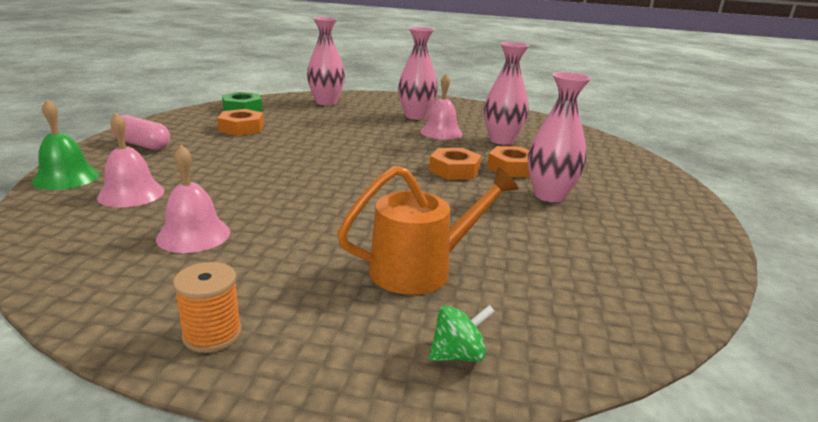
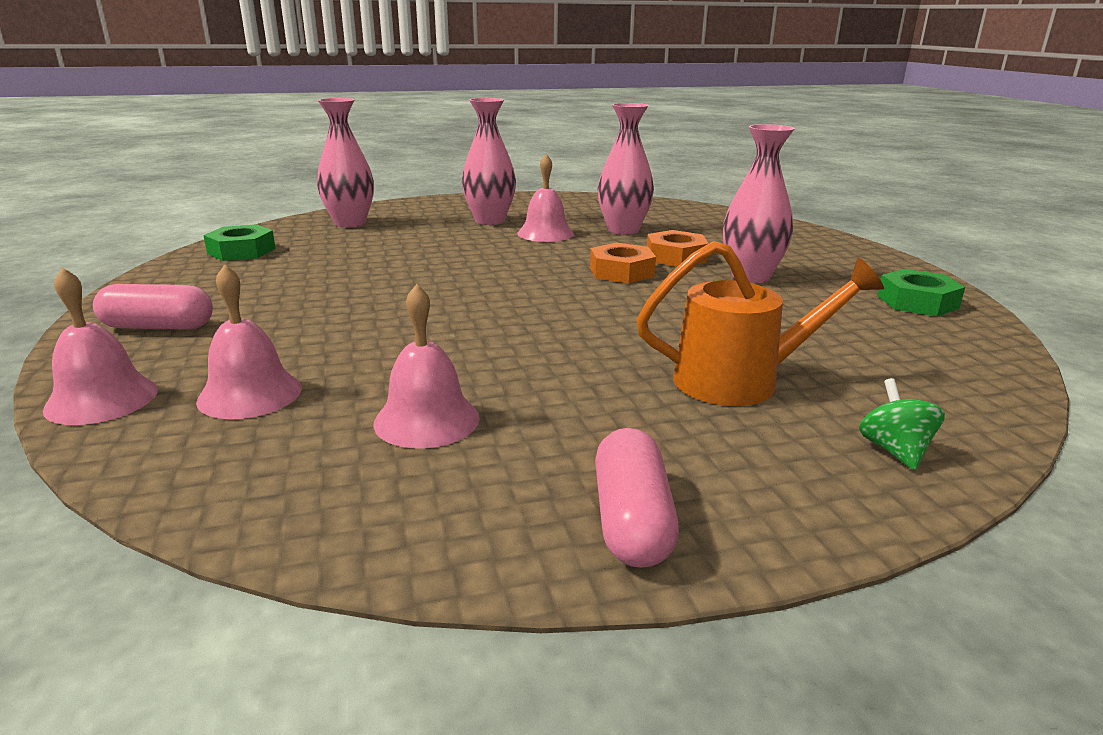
camera: 25 degrees left, 0 degrees up
(66, 178) = (102, 399): green bell -> pink bell
(212, 334) = (632, 521): orange spool -> pink capsule
(241, 128) = (280, 276): orange nut -> none
(421, 269) = (741, 381): orange watering can -> orange watering can turned 45 degrees clockwise
(458, 355) = (894, 451): green spinning top -> green spinning top turned 45 degrees counterclockwise
(669, 249) = (917, 302): none -> green nut

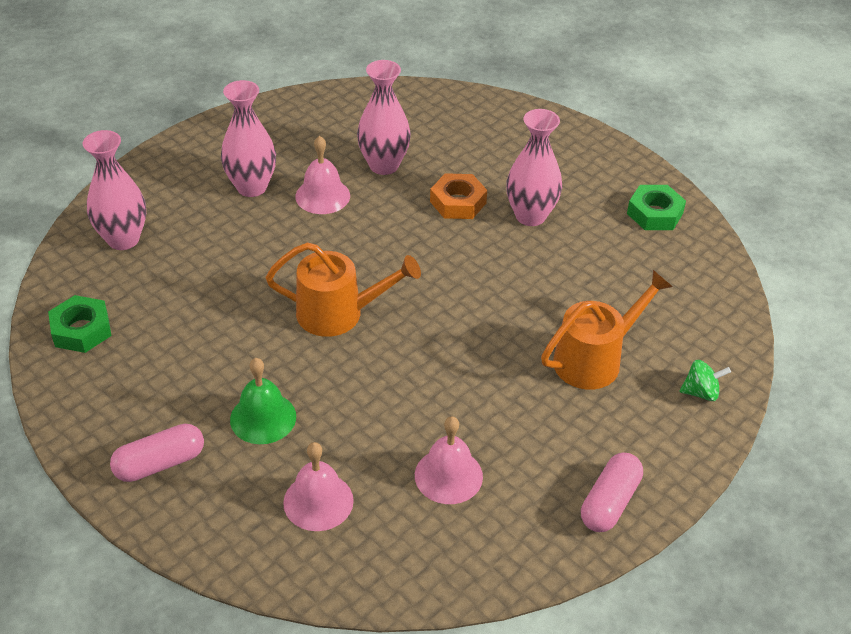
camera: 30 degrees left, 20 degrees up
(102, 399) = (229, 549): pink bell -> none
(297, 326) = (263, 418): none -> green bell
(470, 288) = (339, 313): none -> orange watering can
(621, 272) = (433, 243): orange nut -> none
(632, 521) = (609, 502): pink capsule -> pink capsule turned 60 degrees clockwise
(894, 451) = (701, 392): green spinning top -> green spinning top turned 120 degrees clockwise

